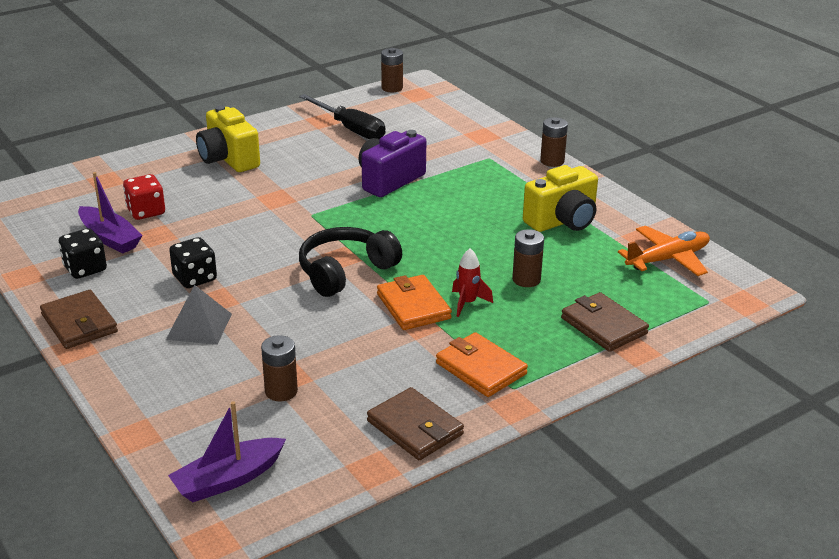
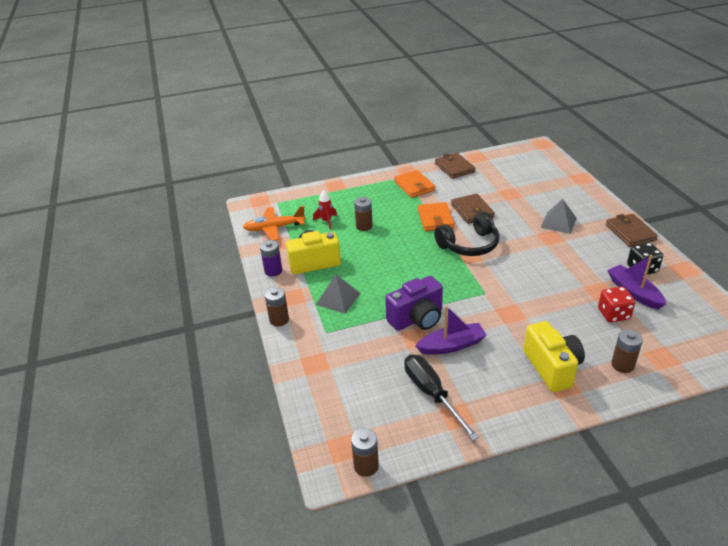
camera: 160 degrees left, 5 degrees up
(195, 278) = (565, 252): black dice -> none
(228, 479) = (537, 159): purple boat -> purple boat (452, 345)
(281, 391) = (513, 187): brown battery -> brown battery (622, 365)
(467, 303) = (404, 217): red rocket -> red rocket (326, 221)
(498, 187) = (338, 298): none -> grey pyramid
(604, 326) = (341, 197): brown wallet -> brown wallet (472, 211)
(609, 205) = (273, 271): none -> purple battery

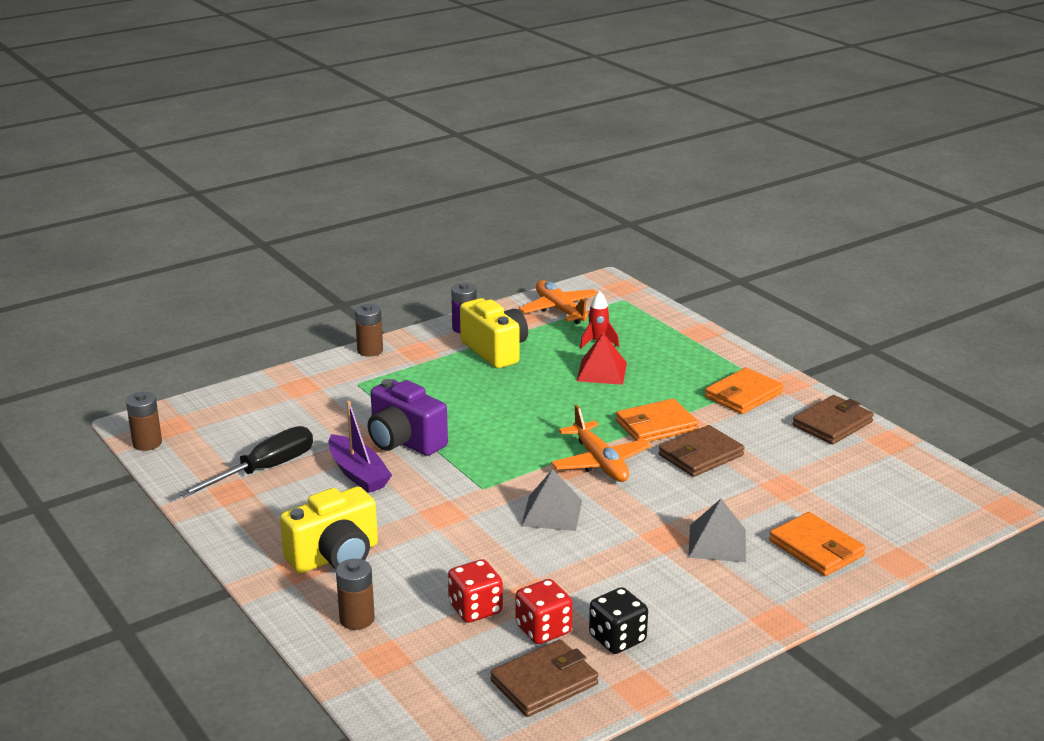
camera: 70 degrees right, 10 degrees down
(338, 298) = (425, 380): grey pyramid -> grey pyramid (552, 513)
(364, 226) = (601, 371): brown battery -> red pyramid
(469, 245) = (600, 462): black headphones -> orange plane
(567, 196) = (816, 548): none -> orange wallet
(630, 232) = (731, 625): brown wallet -> brown wallet (544, 683)
(634, 292) = (543, 629): purple boat -> red dice

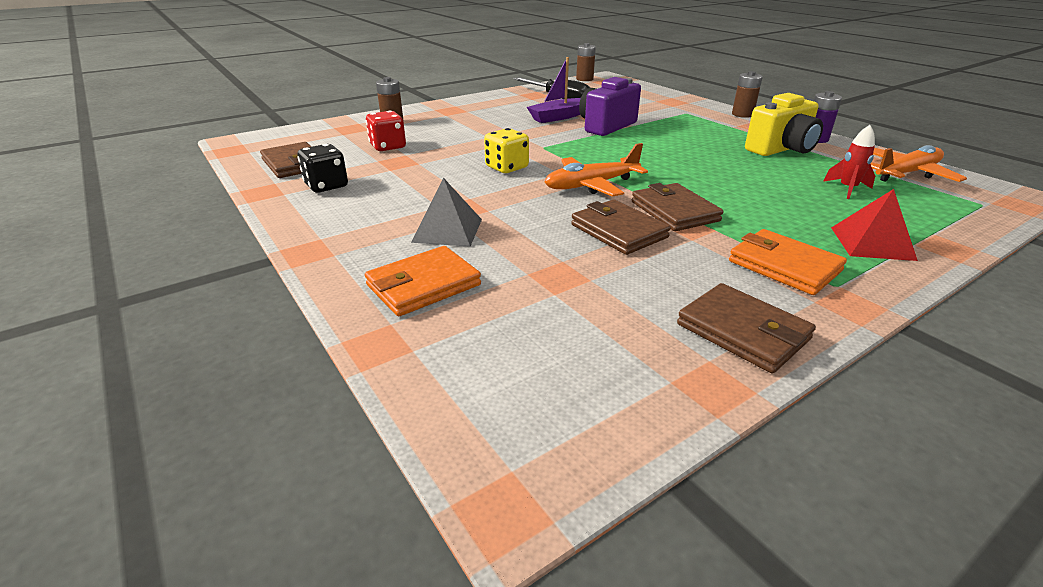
camera: 90 degrees right, 5 degrees up
(335, 557) = (460, 115): yellow camera -> none
(543, 629) = (353, 164): red dice -> none
(552, 513) = (506, 167): grey pyramid -> yellow dice
(601, 371) = (778, 189): red pyramid -> red pyramid (872, 243)
(656, 425) = (674, 211): orange wallet -> brown wallet

